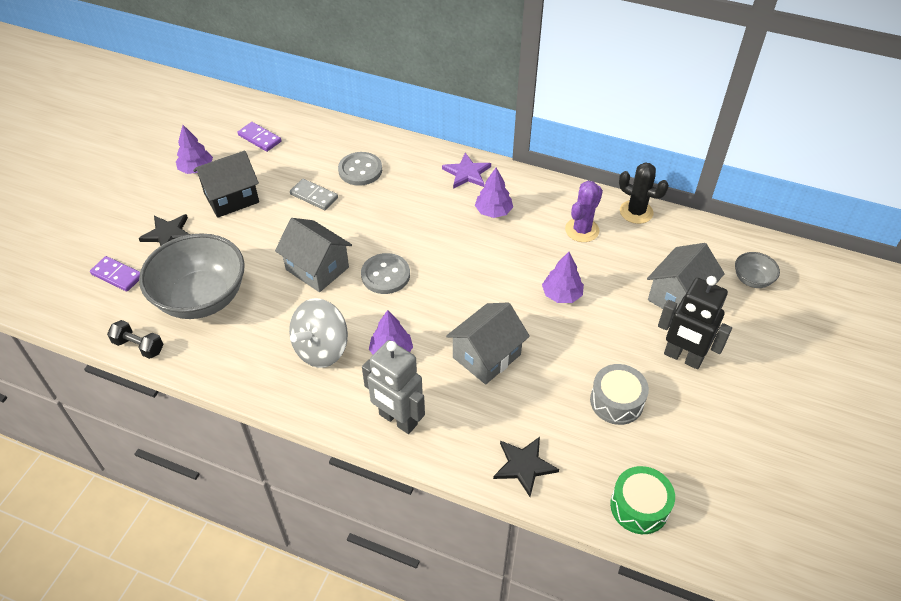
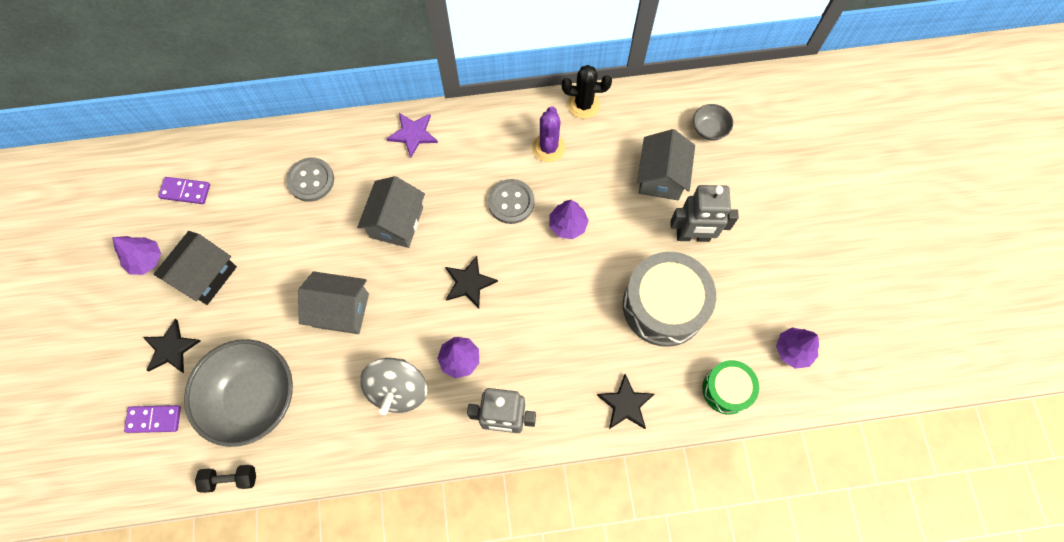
camera: 30 degrees left, 20 degrees up
(314, 196) = (285, 232): grey domino -> none
(385, 275) = (407, 284): grey button -> grey button (511, 202)
(440, 298) = (469, 283): none -> black star
(486, 356) = (540, 319): grey house -> grey house (397, 222)
(493, 211) = (461, 166): purple tree -> purple tree (793, 350)
(616, 401) = (664, 305): grey drum -> grey drum, size x1.76
(682, 357) = (693, 236): black robot -> grey robot

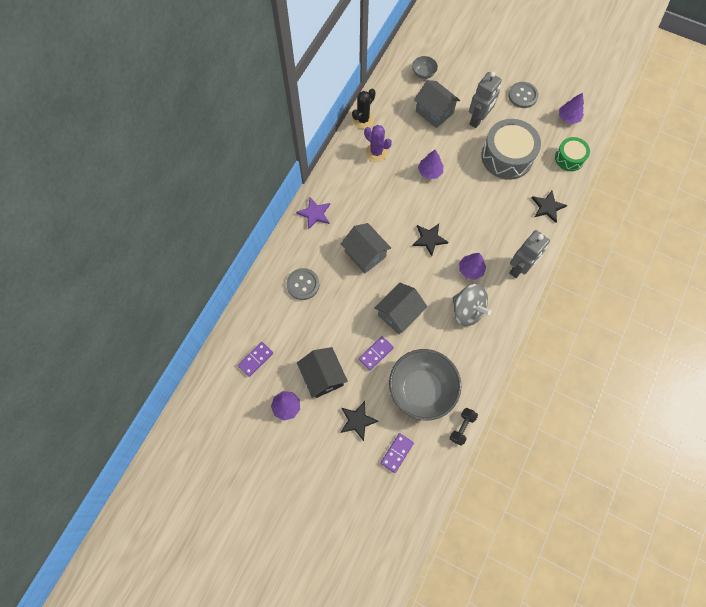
camera: 55 degrees left, 0 degrees up
(270, 315) = (375, 353): none -> purple domino
(511, 202) = (396, 190): grey button -> grey button (522, 96)

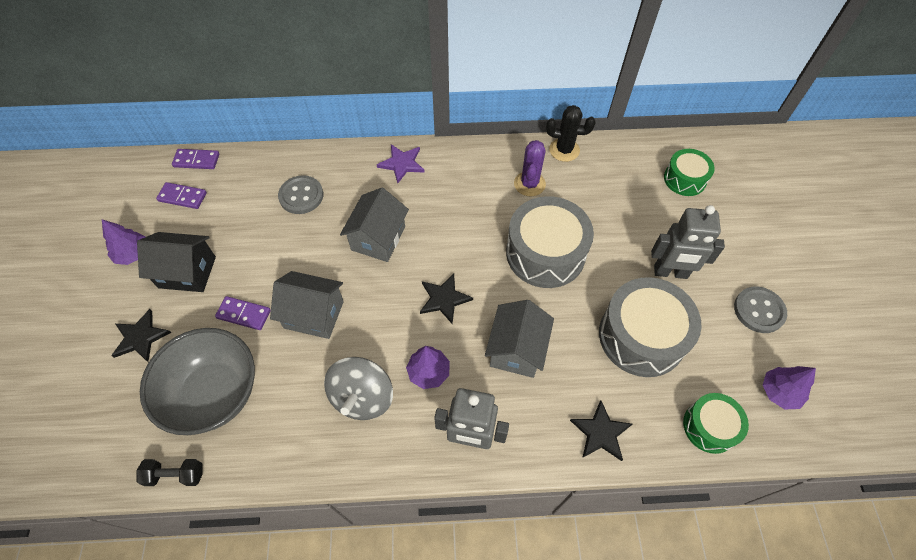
camera: 60 degrees right, 10 degrees down
(323, 376) = (187, 272): black house -> black house turned 60 degrees clockwise
(396, 453) = (109, 405): purple domino -> purple domino (196, 160)
(423, 73) = (685, 179): grey bowl -> green drum
(430, 171) = (545, 253): purple tree -> grey drum
(434, 112) = (638, 217): grey house -> grey house (517, 349)

